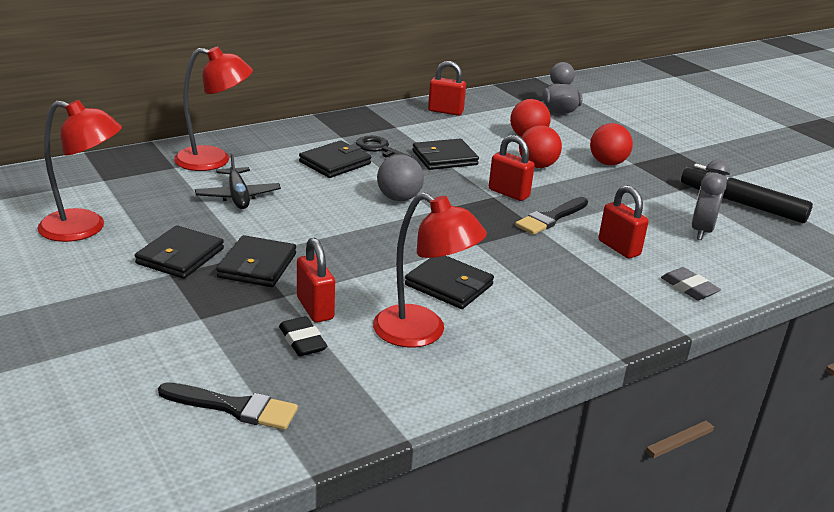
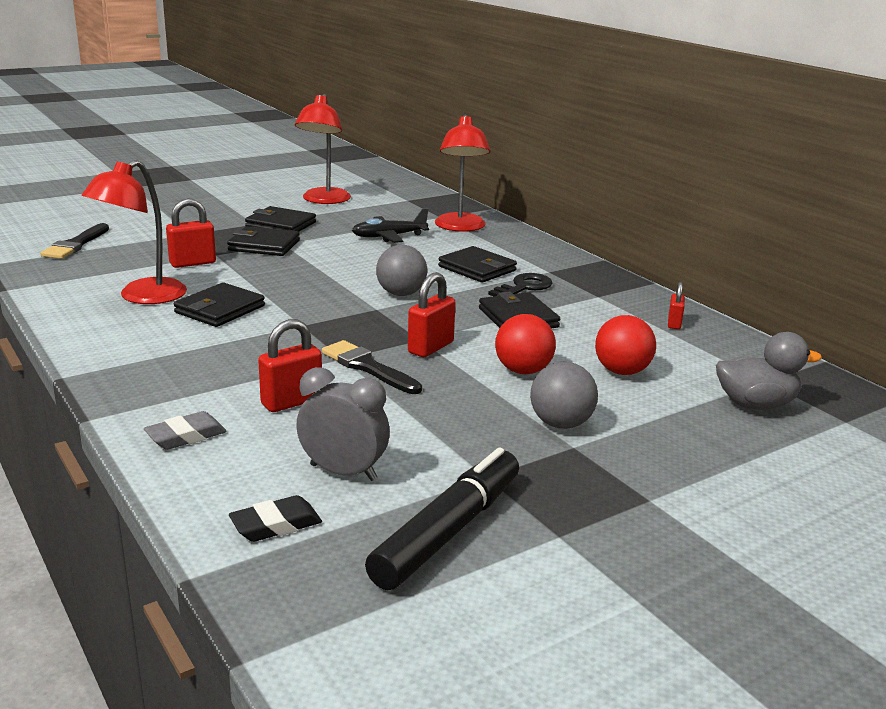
camera: 90 degrees right, 5 degrees down
(302, 341) = (147, 260): black eraser -> black eraser (276, 525)
(445, 111) = (674, 324): red padlock -> red padlock, size x0.60
(607, 163) = (560, 424): red ball -> grey ball

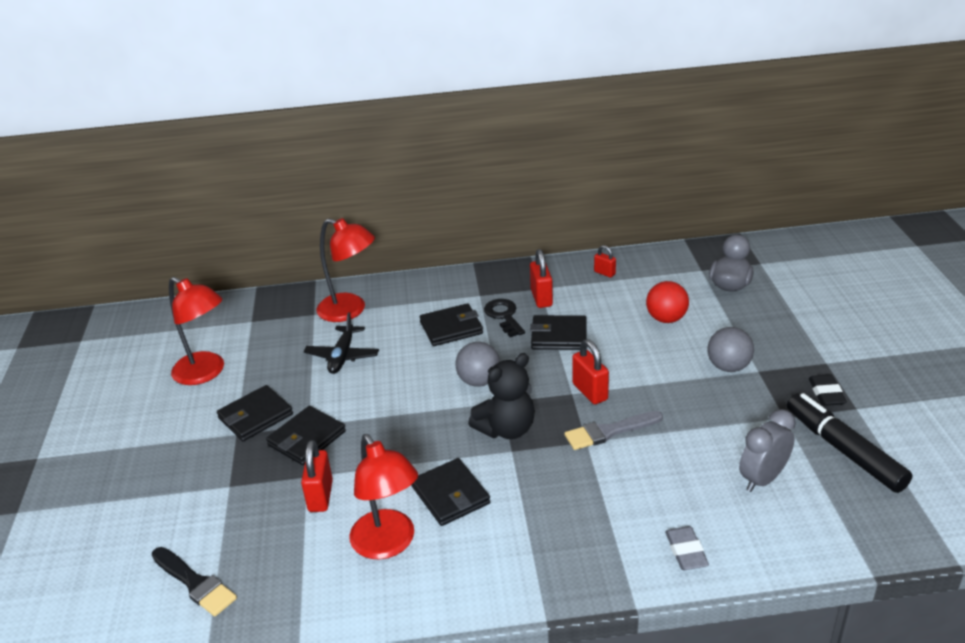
camera: 60 degrees left, 10 degrees up
(276, 525) = (821, 524): black eraser -> black eraser (826, 393)
(291, 402) = (651, 484): red padlock -> red padlock (541, 298)
(334, 317) = (506, 429): none -> black teddy bear
(368, 367) = (609, 431): black brush -> grey brush
(523, 371) = (647, 359): red ball -> none

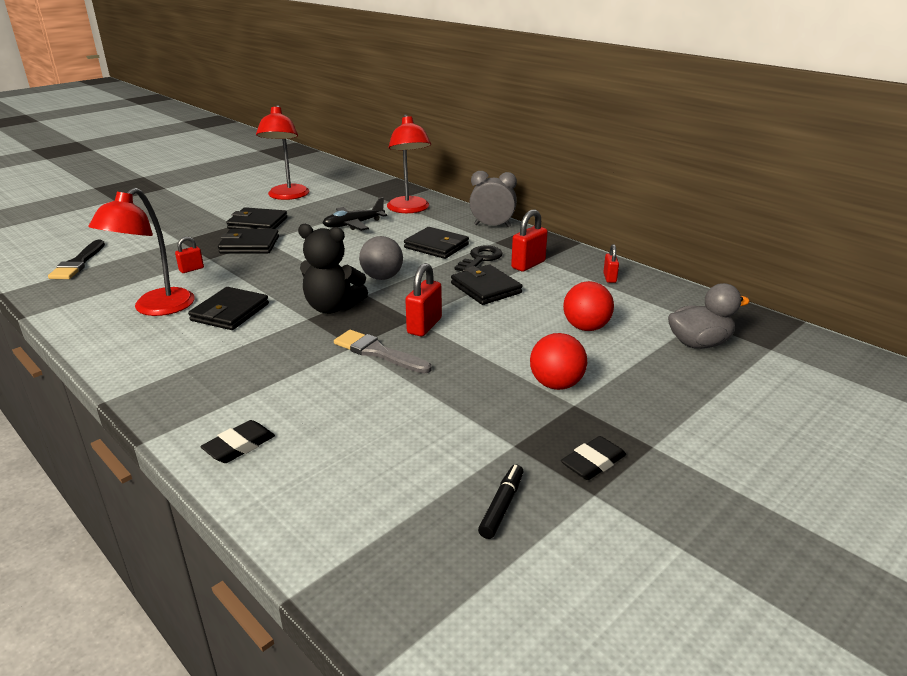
camera: 50 degrees right, 5 degrees down
(320, 496) = (191, 269): red padlock -> red padlock, size x0.60
(686, 551) = (239, 446): grey eraser -> black eraser
(728, 367) = (556, 384): grey ball -> red ball
(762, 479) = (392, 461): grey clock -> grey clock (492, 226)
(843, 450) = (502, 506): black marker -> black marker, size x0.48

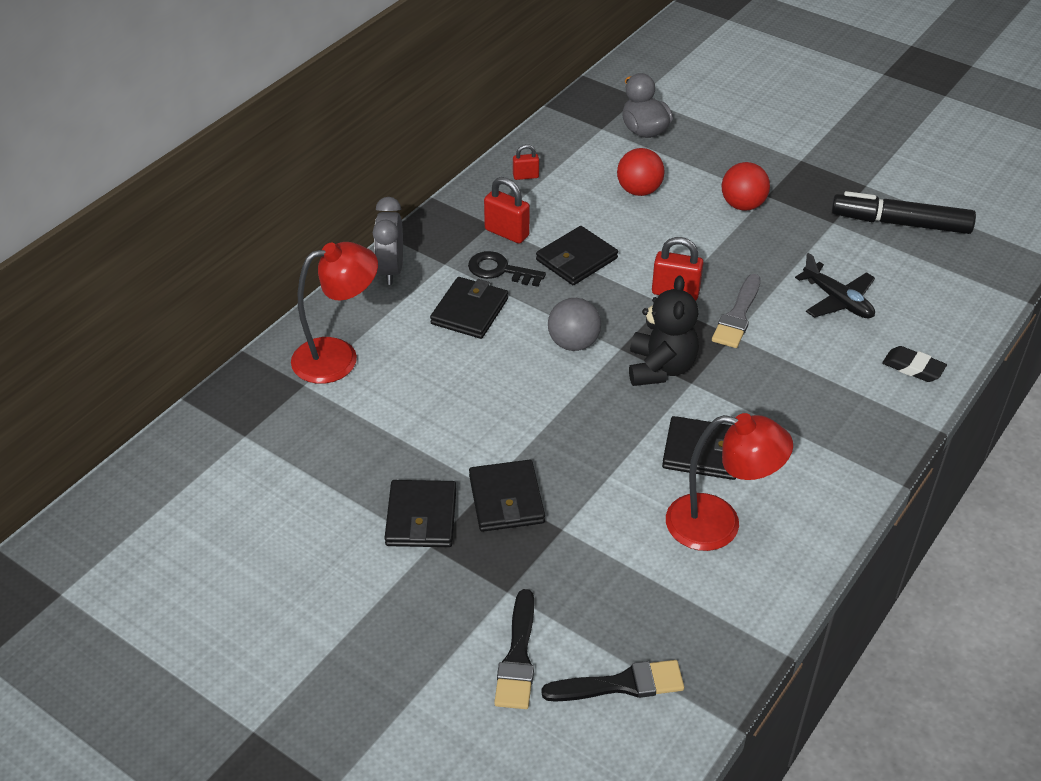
camera: 100 degrees left, 15 degrees up
(133, 239) = (518, 656): none -> black brush
(191, 269) = (603, 534): red padlock -> none
(287, 196) = (291, 517): red lamp -> none
(353, 224) = (409, 405): black plane -> black plane (837, 300)
(502, 506) = (900, 223): black marker -> black marker, size x2.07
(593, 463) = (834, 185): black eraser -> none

